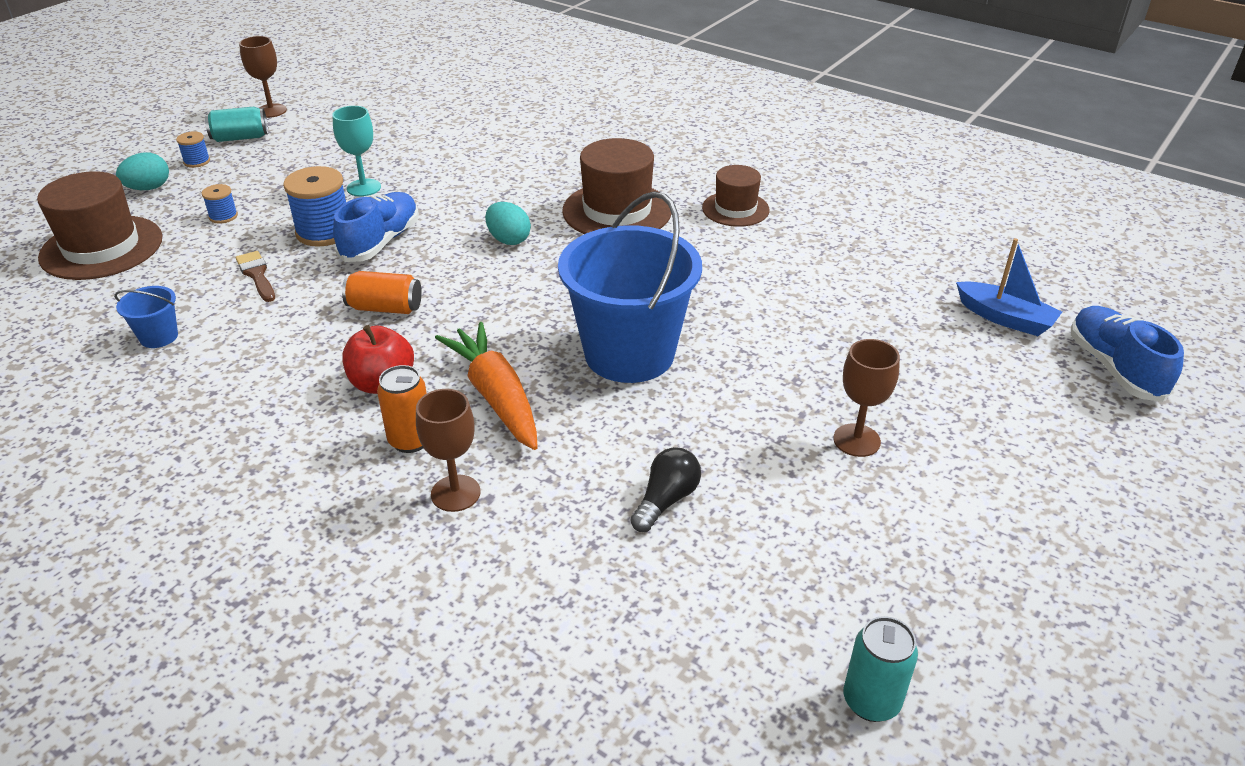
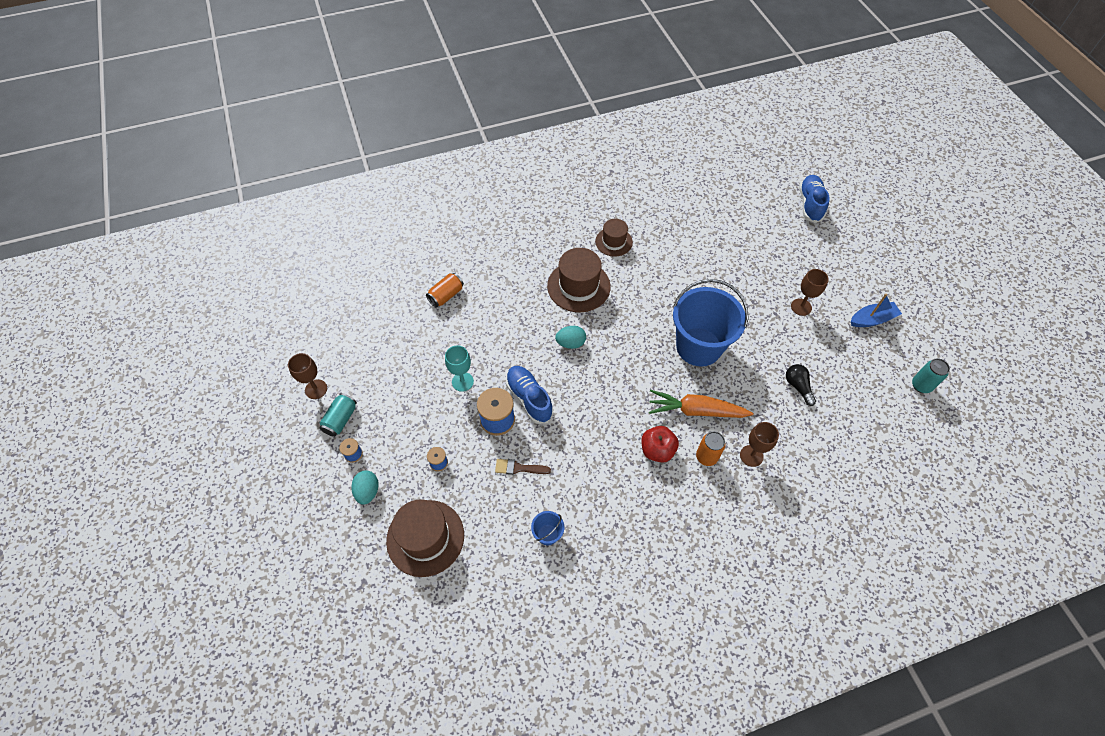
camera: 55 degrees left, 20 degrees up
(385, 308) = (594, 423): orange can -> orange can (446, 295)
(1005, 318) = (760, 211): blue boat -> blue boat (872, 319)
(1114, 368) = (810, 204): blue shoe -> blue shoe turned 75 degrees clockwise

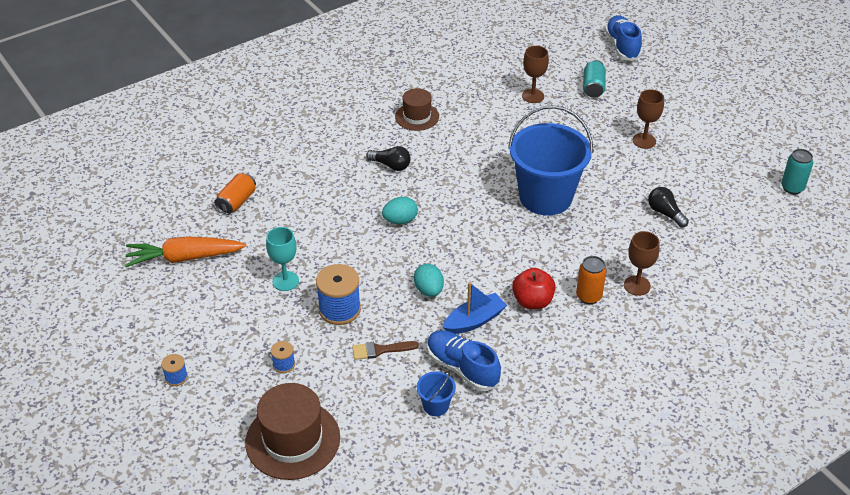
camera: 15 degrees left, 15 degrees down
(316, 389) = (107, 323): brown goblet -> brown goblet (533, 96)
(340, 419) = (148, 347): turquoise can -> turquoise can (593, 87)
(368, 491) = (207, 410): turquoise egg -> turquoise egg (429, 290)
(529, 398) = (370, 282): blue shoe -> blue shoe (462, 368)
(578, 286) = (391, 165): brown hat -> black light bulb
(695, 410) = (562, 256): orange carrot -> orange carrot (184, 258)
(872, 319) = (722, 139): blue boat -> blue boat (474, 321)

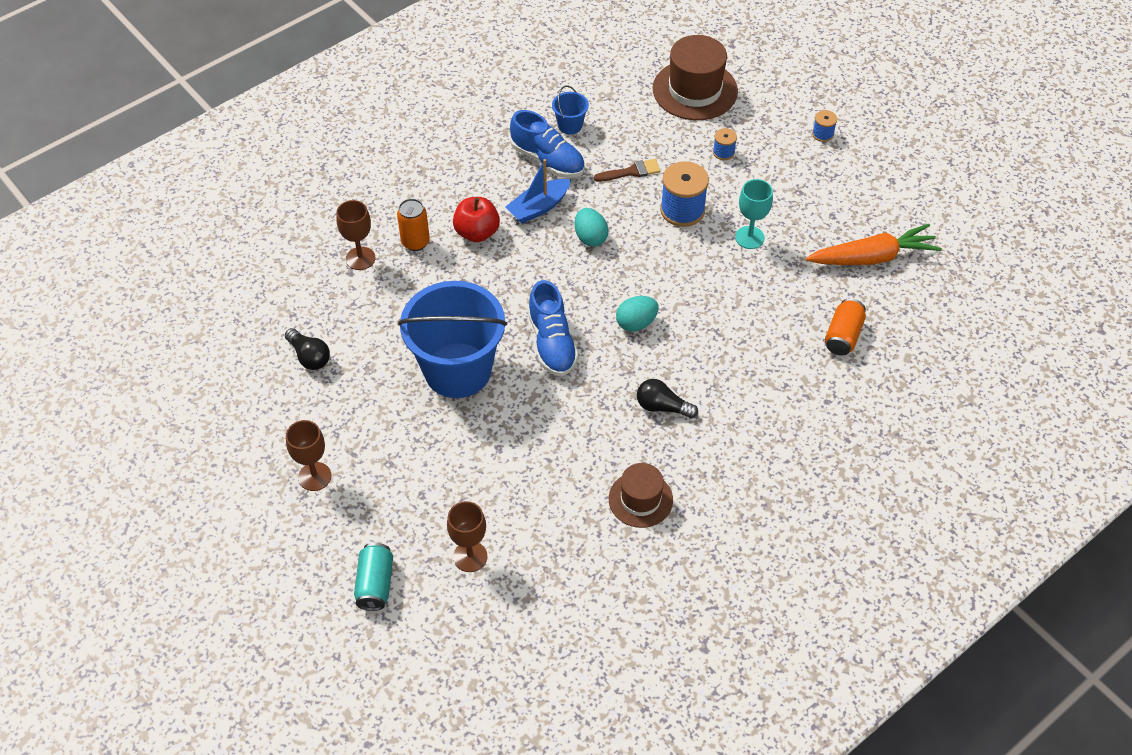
camera: 175 degrees right, 10 degrees up
(622, 46) = (315, 692): blue shoe -> blue shoe (552, 343)
(792, 188) = (134, 408): turquoise can -> none

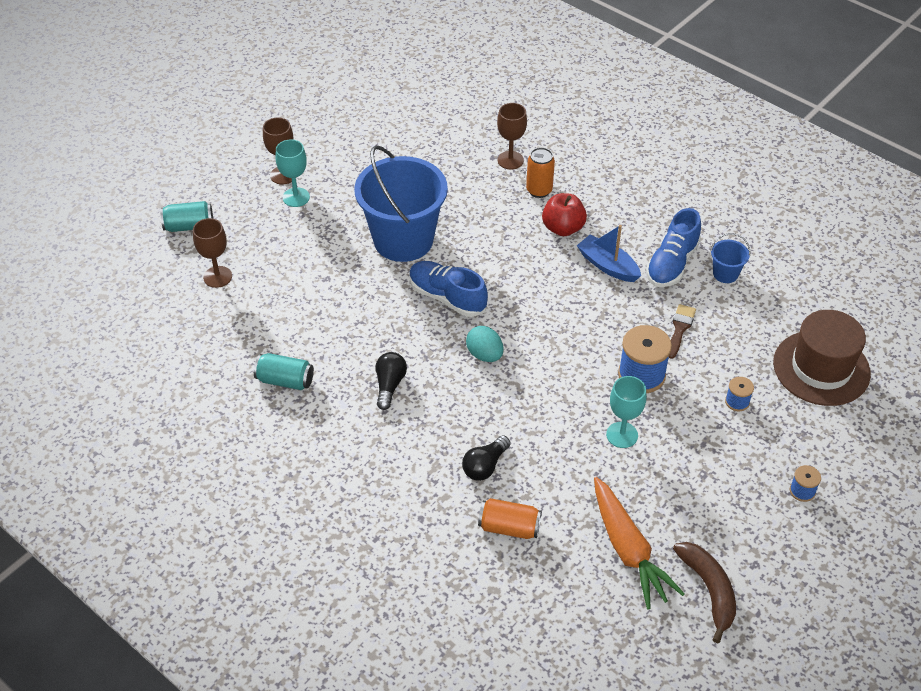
camera: 80 degrees right, 5 degrees down
(309, 356) = (399, 150): black light bulb -> black light bulb (485, 466)
(358, 466) = (296, 197): none -> turquoise goblet
(552, 343) = (447, 297): blue shoe -> blue shoe turned 60 degrees clockwise
(590, 237) = (582, 308): turquoise egg -> none
(631, 172) = (680, 328): brown brush -> brown brush turned 135 degrees counterclockwise
(640, 499) = (285, 380): brown hat -> turquoise can
(915, 214) = (709, 590): none -> brown banana

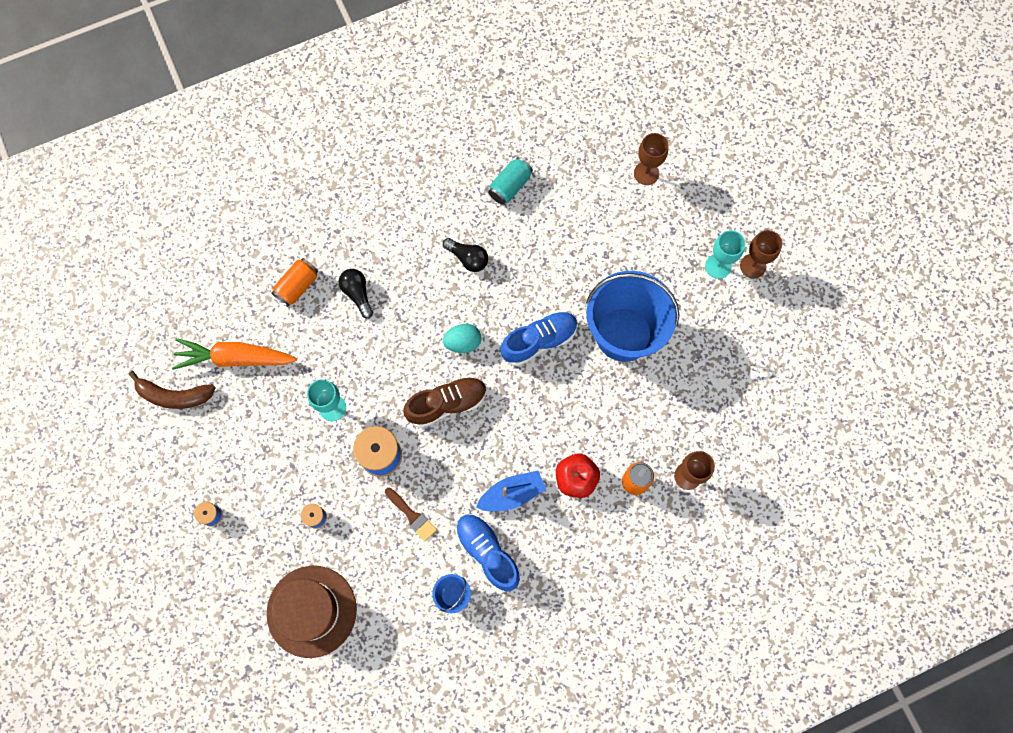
camera: 115 degrees right, 25 degrees up
(189, 226) = (718, 170): turquoise can -> none
(555, 344) = (446, 404): none -> brown shoe

